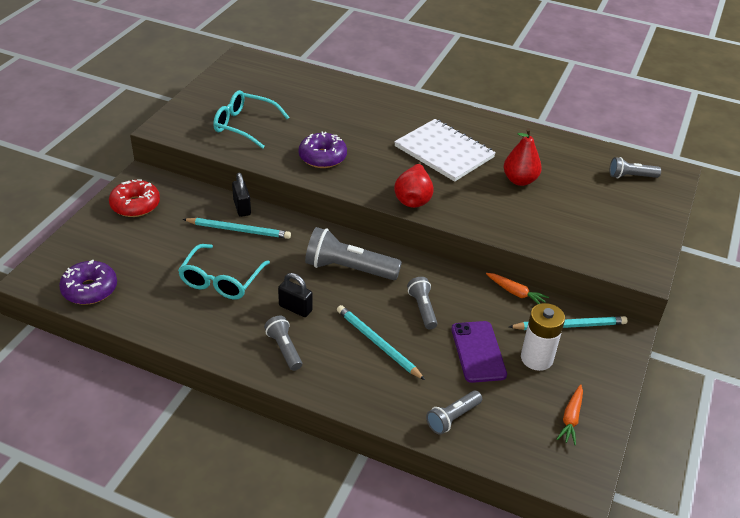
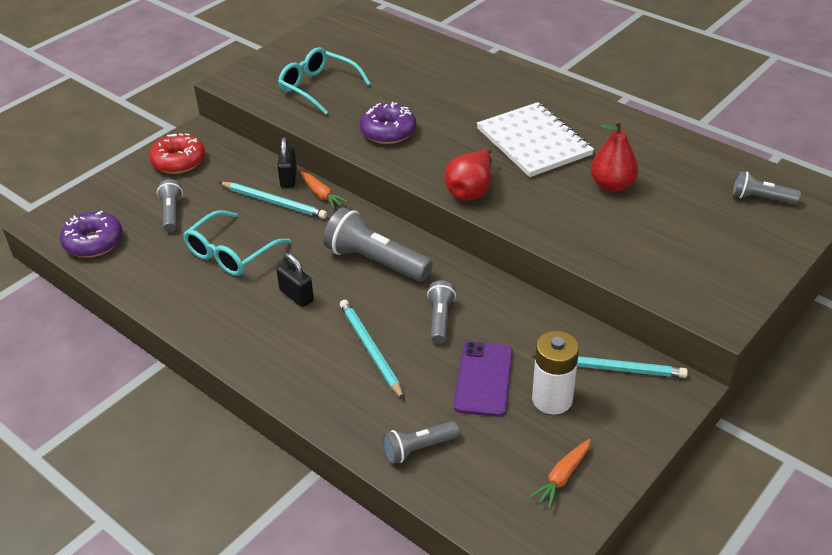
camera: 20 degrees right, 0 degrees up
(284, 349) = (264, 338): grey flashlight -> grey flashlight (171, 213)
(515, 293) = (561, 319): orange carrot -> orange carrot (321, 195)

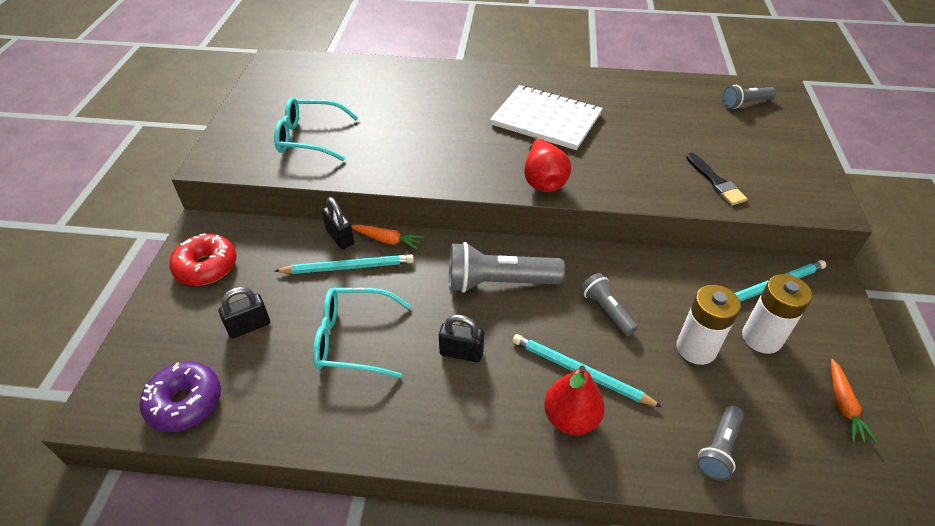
camera: 35 degrees left, 5 degrees up
(171, 213) = (249, 326): grey flashlight -> black padlock
(231, 253) = (354, 339): turquoise glasses -> turquoise glasses turned 90 degrees clockwise
(388, 132) = (417, 155): purple donut -> none
(483, 379) = (696, 348): purple phone -> white battery
(612, 185) = (641, 133): red pear -> red pear (571, 418)
(631, 252) = (715, 182): none -> black brush

